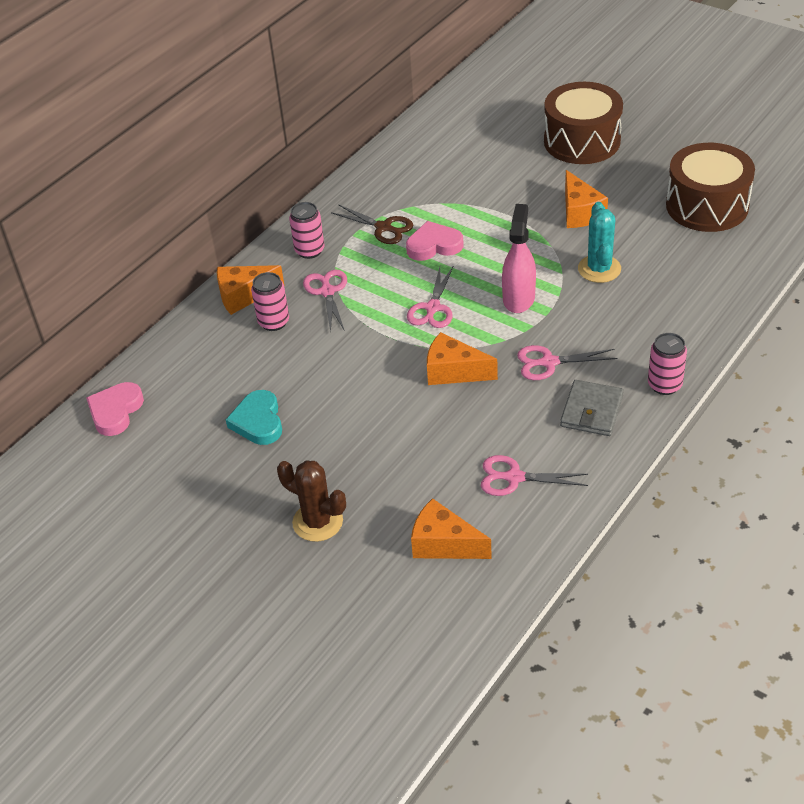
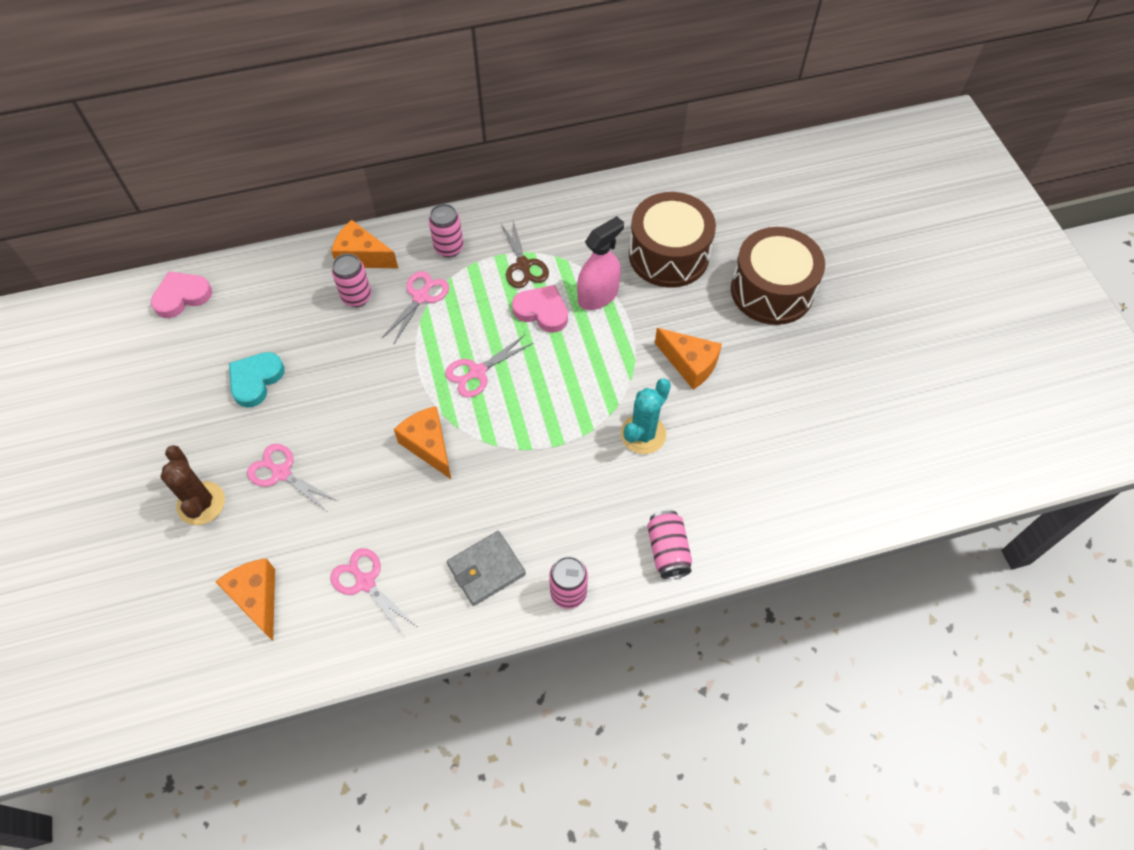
camera: 35 degrees right, 15 degrees up
(518, 298) = (549, 413): pink spray bottle -> pink spray bottle (598, 295)
(549, 362) = (505, 495): pink scissors -> pink scissors (281, 473)
(580, 212) = (689, 364): orange cheese -> orange cheese turned 75 degrees counterclockwise
(699, 319) = (668, 551): none -> pink can
(707, 206) = (805, 438): brown drum -> brown drum (668, 255)

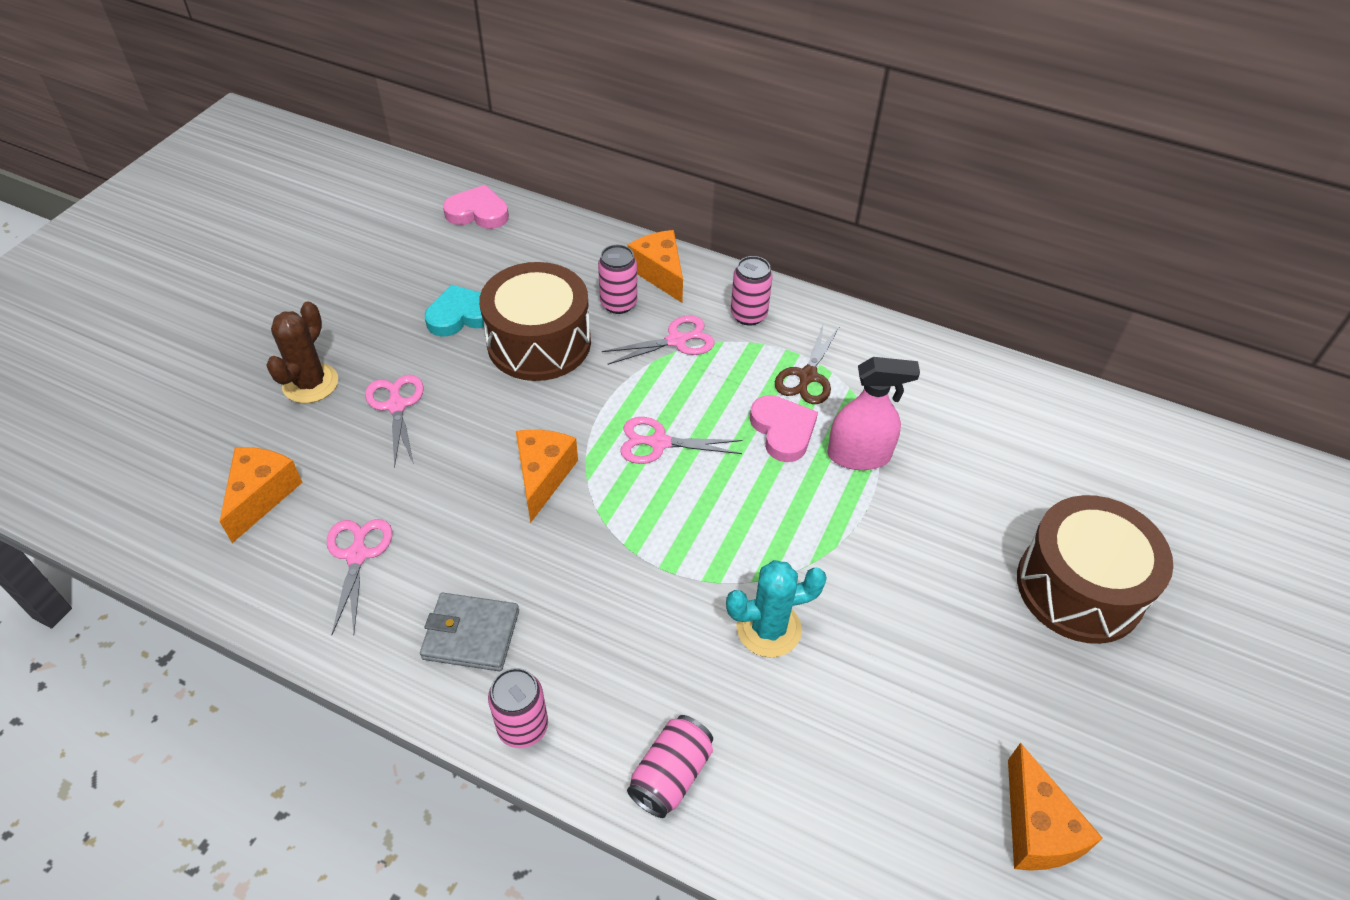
camera: 40 degrees right, 10 degrees down
(668, 255) = (982, 467): brown drum -> brown drum (539, 342)
(689, 364) = (896, 595): orange cheese -> orange cheese (1036, 828)

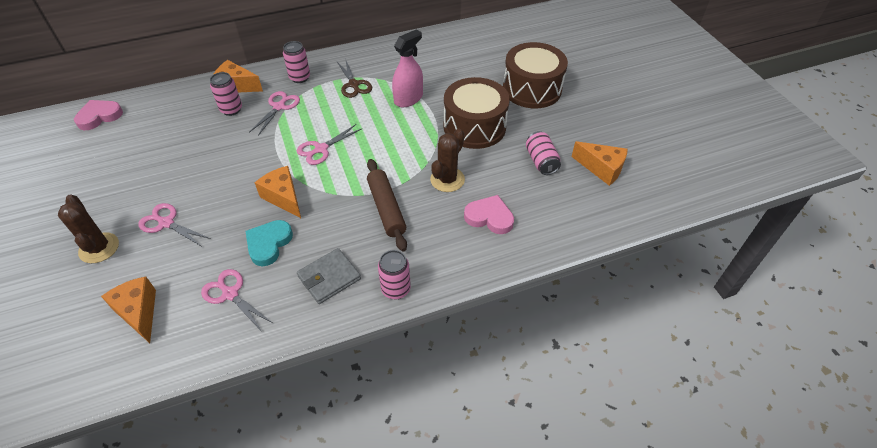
camera: 45 degrees left, 0 degrees up
(461, 315) = (151, 164): turquoise heart -> turquoise heart (269, 244)
(539, 342) = (210, 149): brown drum -> brown drum (474, 127)
(640, 600) = (386, 209): none -> brown rolling pin
(671, 775) = (472, 254): pink can -> pink can (541, 161)
(768, 628) = (447, 179): turquoise cactus -> brown cactus
(783, 431) = (368, 110): pink heart -> pink heart (489, 217)

